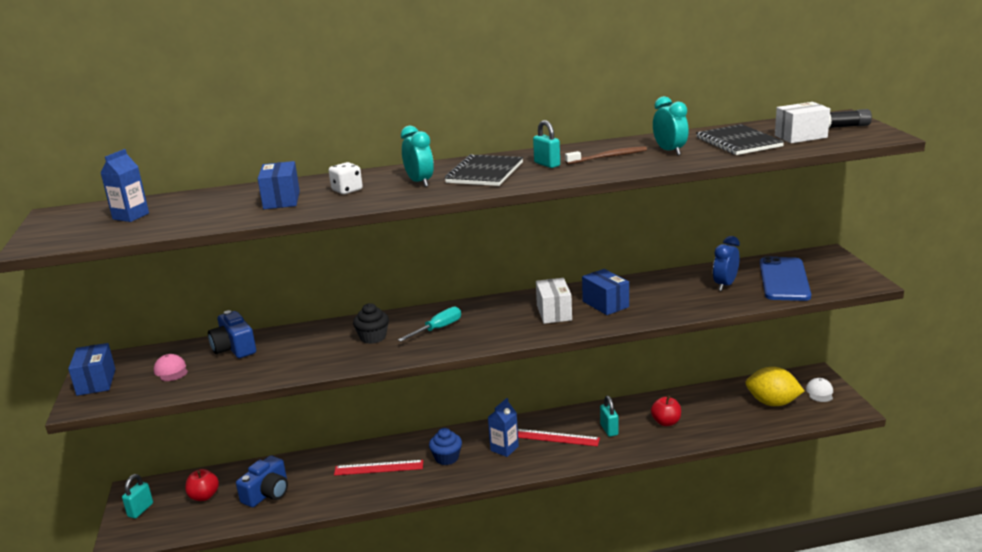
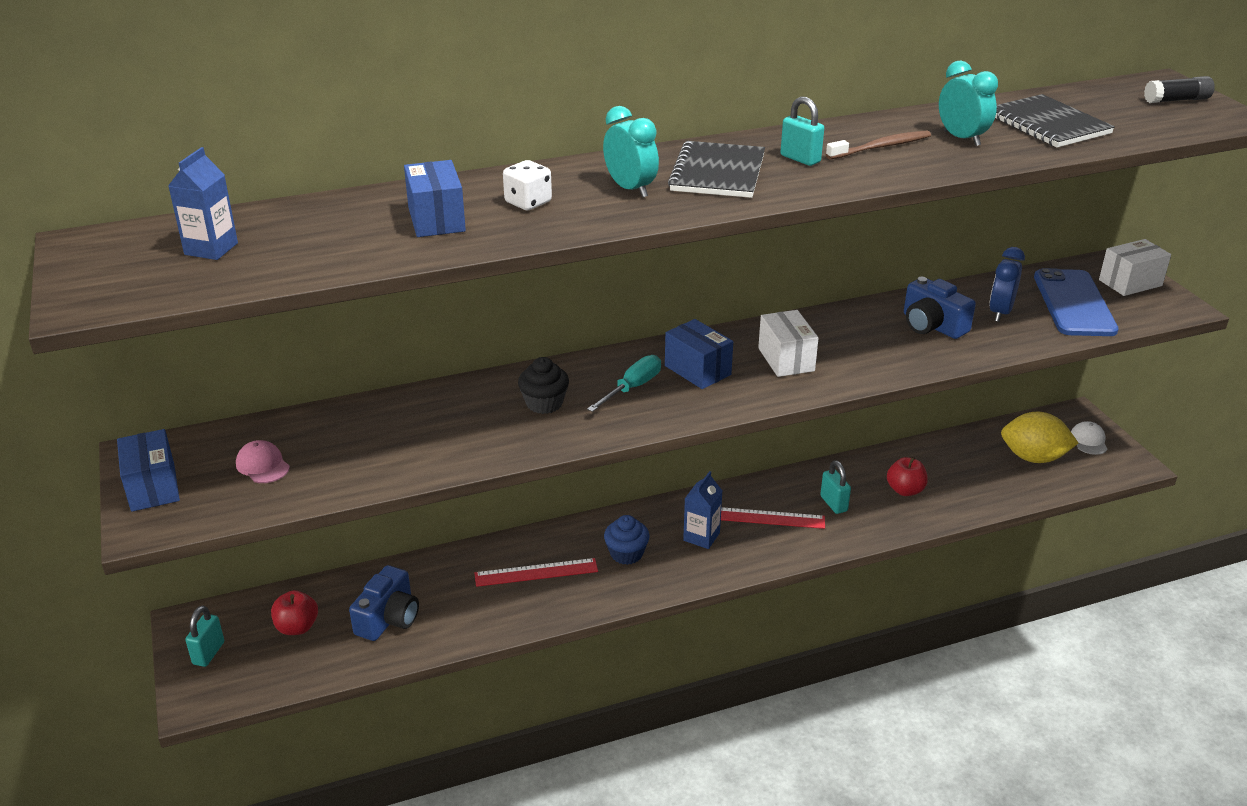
camera: 10 degrees left, 10 degrees up
(234, 348) = (344, 425): blue camera -> blue camera (932, 325)
(605, 304) = (851, 344): blue box -> blue box (697, 370)
(800, 136) = (1126, 116): white box -> white box (1130, 283)

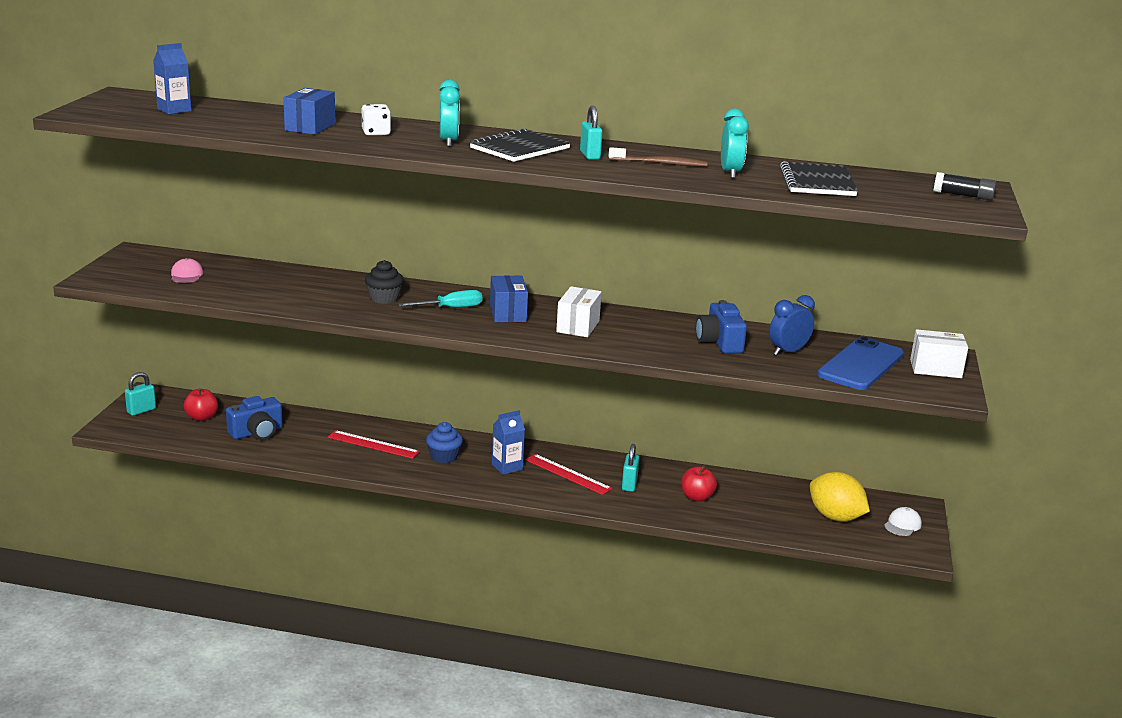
camera: 30 degrees right, 10 degrees down
(153, 487) = (120, 266): blue box -> none

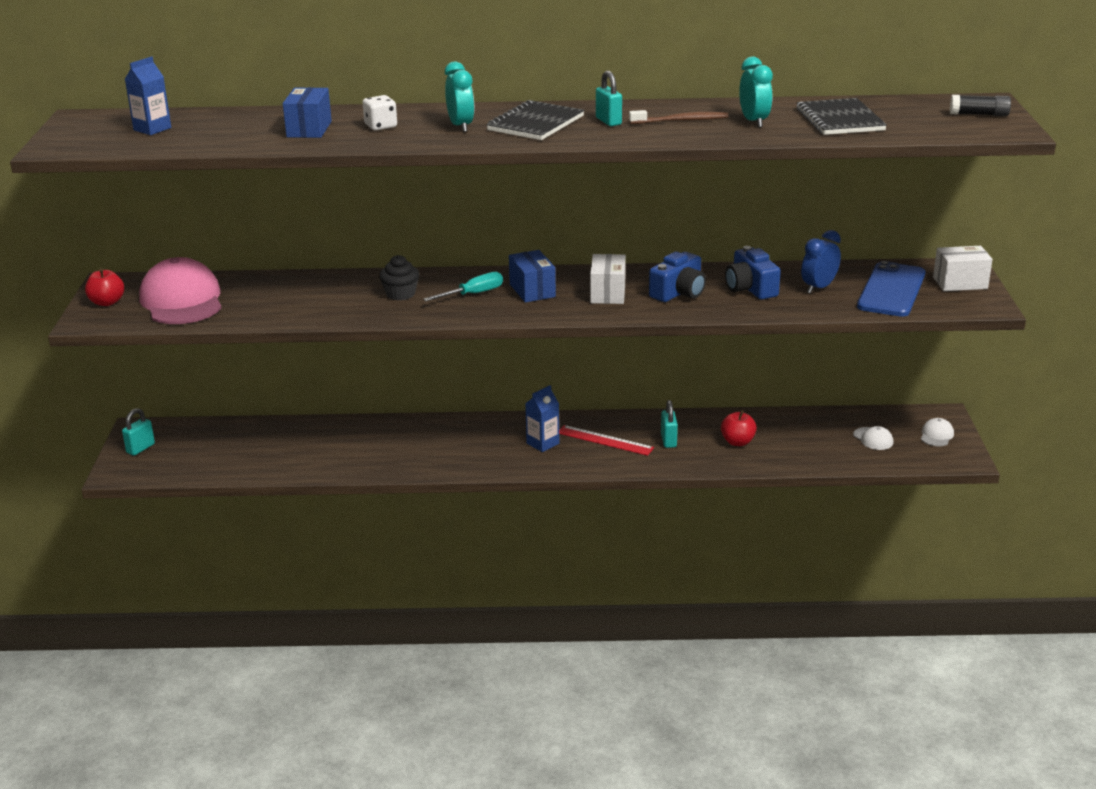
camera: 10 degrees left, 5 degrees up
(186, 275) = (182, 300): pink cap -> pink cap, size x2.38
(202, 417) = (208, 445): red apple -> red apple (107, 302)
(257, 432) = (274, 451): blue camera -> blue camera (679, 292)
(373, 444) = (399, 443): red ruler -> none
(444, 457) = (476, 444): blue cupcake -> none
(835, 517) = (873, 439): yellow lemon -> white cap

